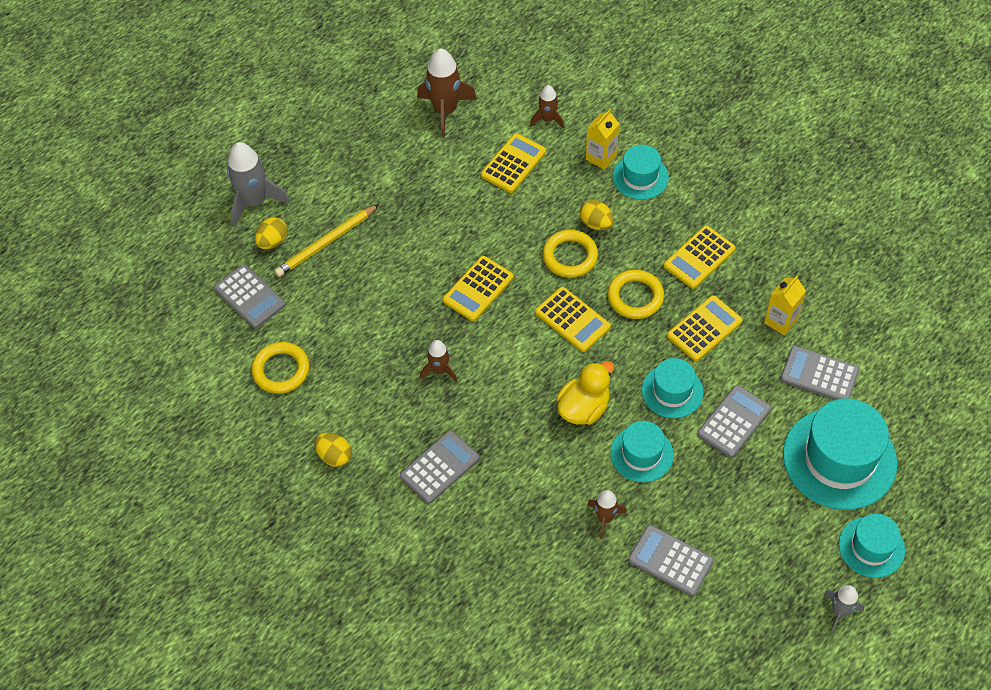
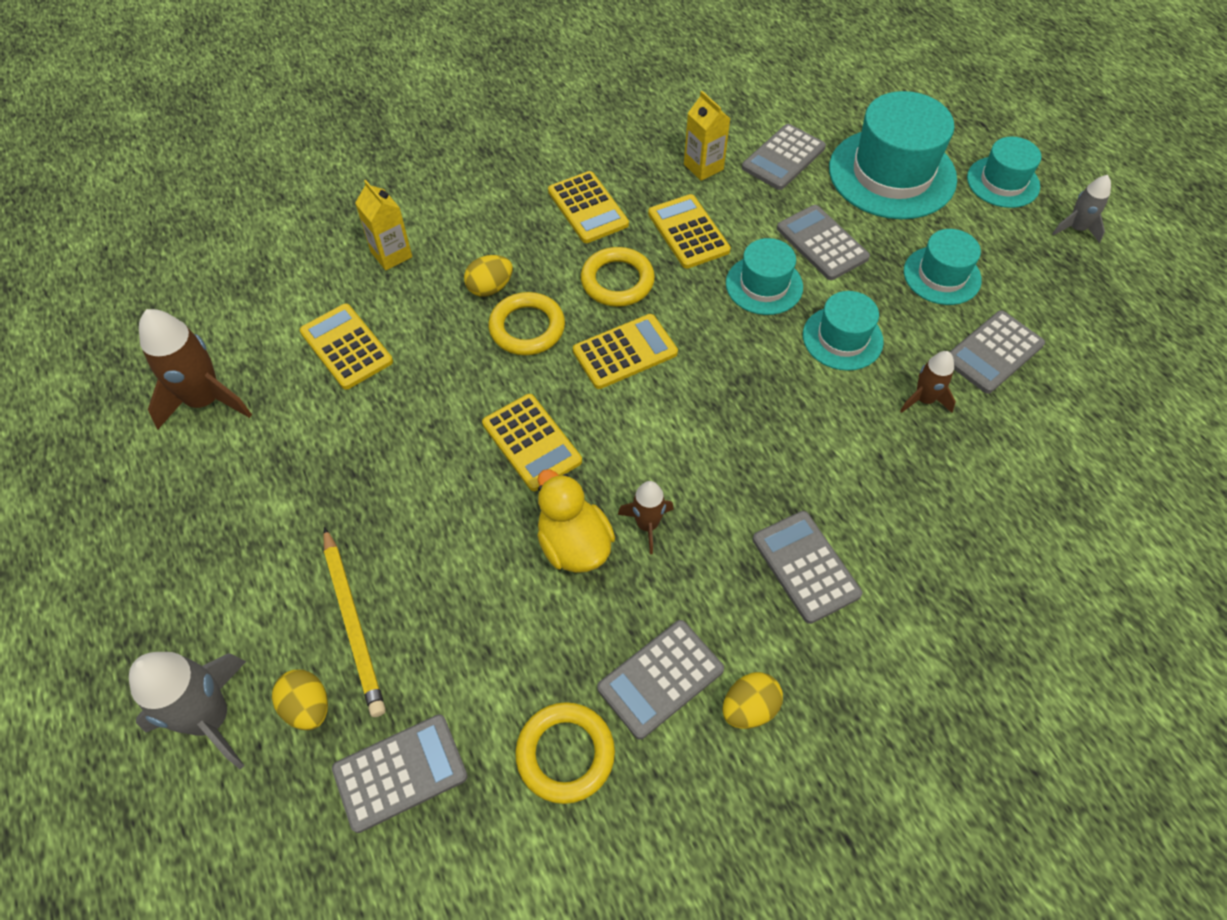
camera: 75 degrees left, 0 degrees up
(339, 405) = (660, 679): none -> grey calculator
(548, 119) = (297, 290): brown rocket -> none
(584, 408) = (760, 377): yellow duck -> yellow duck (574, 544)
(640, 177) = (443, 226): turquoise hat -> turquoise hat (942, 275)

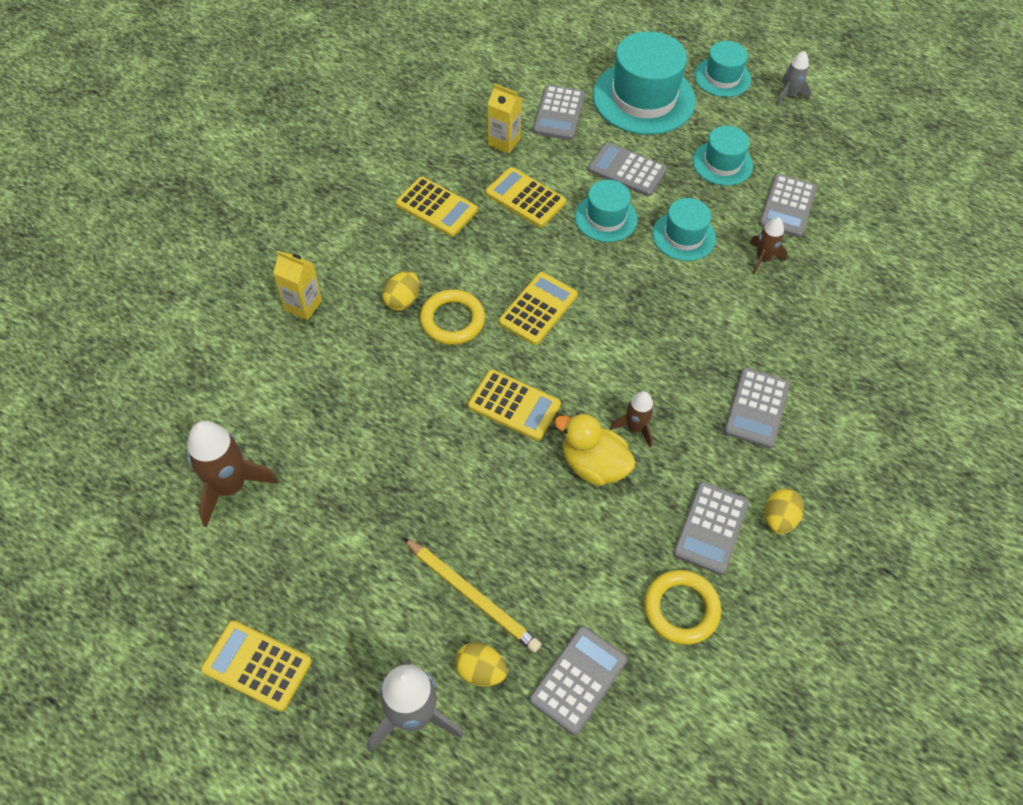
camera: 30 degrees left, 0 degrees up
(346, 347) = (318, 394): yellow calculator -> yellow calculator (257, 665)
(617, 281) = (497, 257): yellow ring -> none
(805, 567) = (756, 408): grey calculator -> grey calculator turned 105 degrees counterclockwise

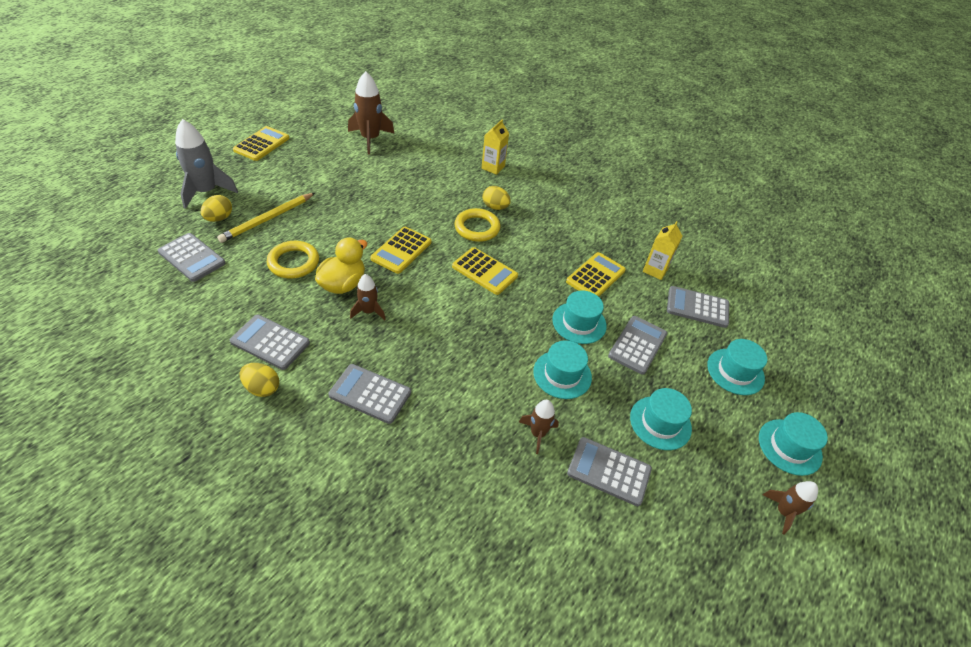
camera: 90 degrees right, 10 degrees down
(436, 207) = (580, 228): yellow calculator -> none
(643, 98) = (735, 371): turquoise hat -> turquoise hat, size x0.56
(681, 609) = (215, 314): yellow ring -> yellow ring (293, 262)
(789, 95) = (783, 512): grey rocket -> brown rocket

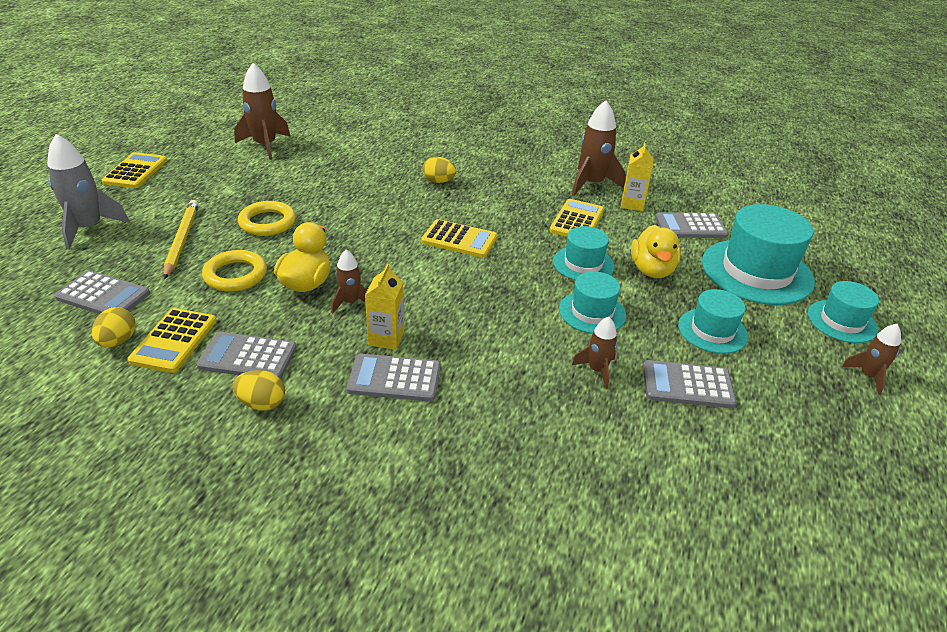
camera: 15 degrees left, 10 degrees down
(219, 218) = (119, 251): yellow egg -> yellow egg (118, 341)
(268, 219) = (181, 240): yellow pencil -> yellow pencil turned 150 degrees clockwise
(401, 250) = (357, 239): yellow calculator -> yellow calculator (174, 341)
(477, 228) = (429, 203): yellow ring -> yellow ring (267, 222)
(493, 167) = (417, 148): yellow carton -> yellow carton (386, 338)
(629, 240) = (592, 184): none -> brown rocket
(637, 345) = (652, 270): grey calculator -> yellow duck
(735, 371) = (756, 271): turquoise hat -> turquoise hat, size x1.78

